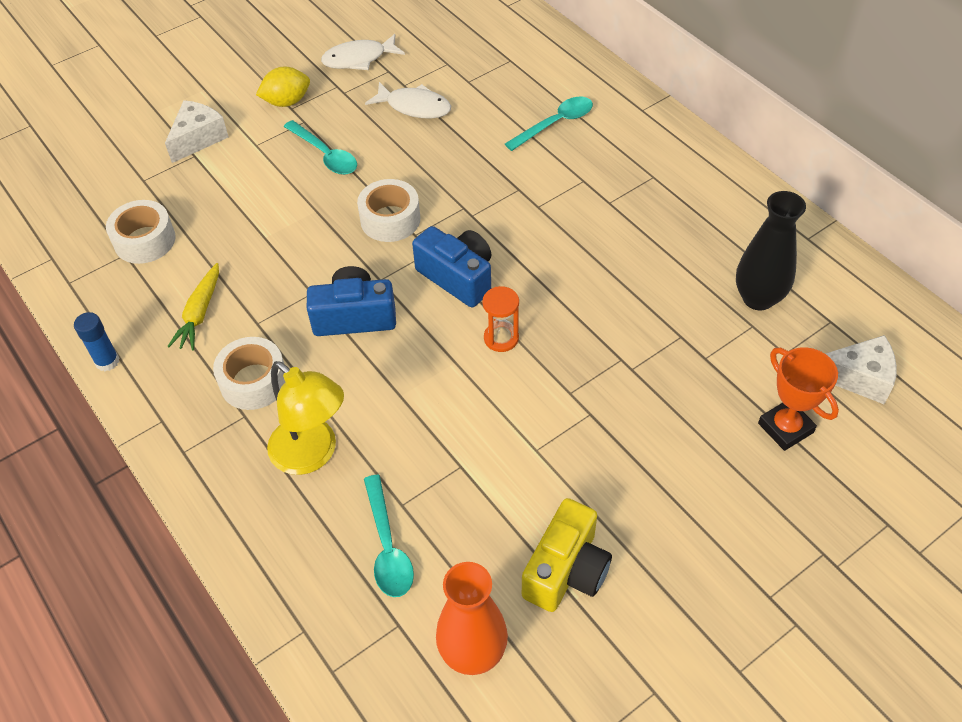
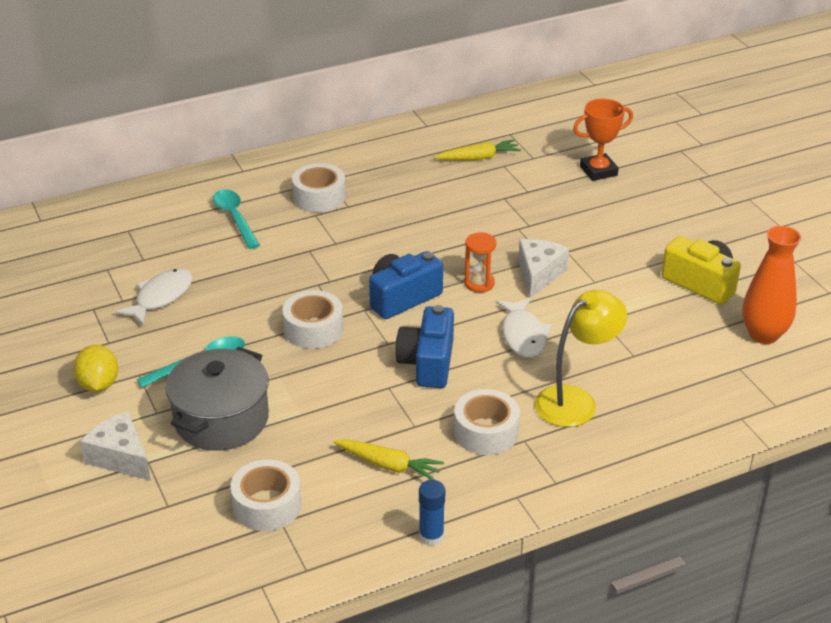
camera: 80 degrees left, 15 degrees down
(251, 186) = (221, 419): none -> grey pot
(358, 59) = (59, 327): white fish -> white fish (523, 335)
(387, 547) = (671, 367): turquoise spoon -> none
(616, 177) = (319, 197): none -> white tape
(758, 298) = (478, 158): black vase -> yellow carrot
(858, 377) = (562, 134): white cheese -> white cheese (539, 274)

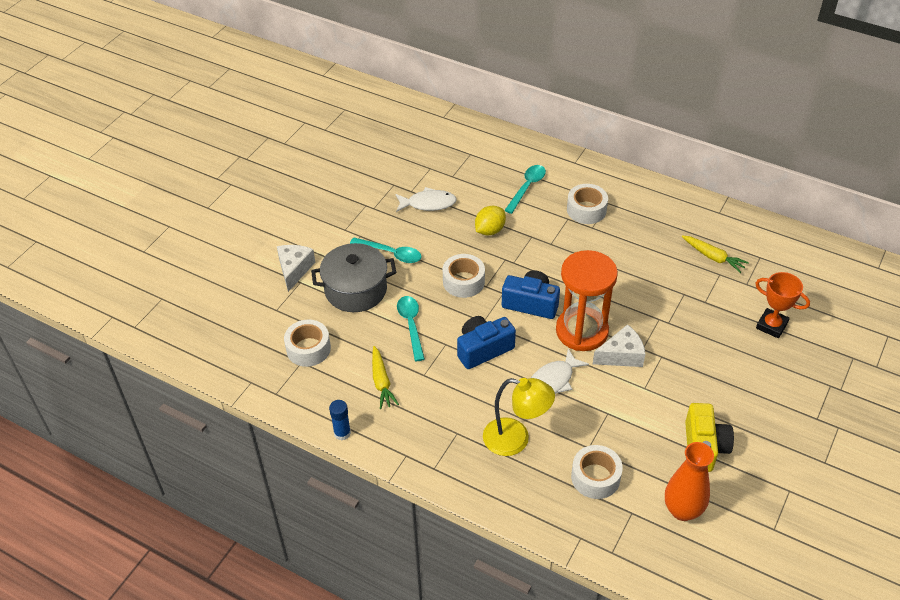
camera: 55 degrees right, 10 degrees up
(98, 384) = (338, 226): yellow lemon -> yellow lemon (490, 230)
(330, 400) = (411, 325): none -> turquoise spoon
(479, 283) = (582, 331): orange hourglass -> orange hourglass, size x2.25
(486, 432) = (448, 410): white tape -> white tape (595, 477)

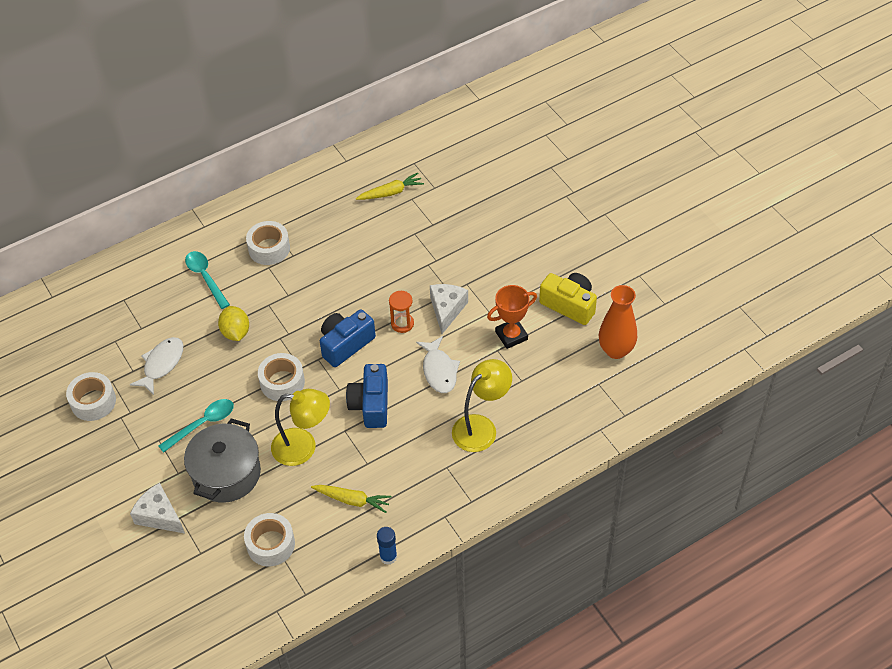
camera: 60 degrees left, 5 degrees up
(411, 325) = (303, 447): turquoise spoon -> yellow lamp
(582, 331) = (402, 323): orange hourglass -> orange hourglass, size x0.44
(595, 477) = (552, 390): white tape -> white tape (93, 402)
(771, 325) = (487, 197): orange trophy -> orange trophy (511, 335)

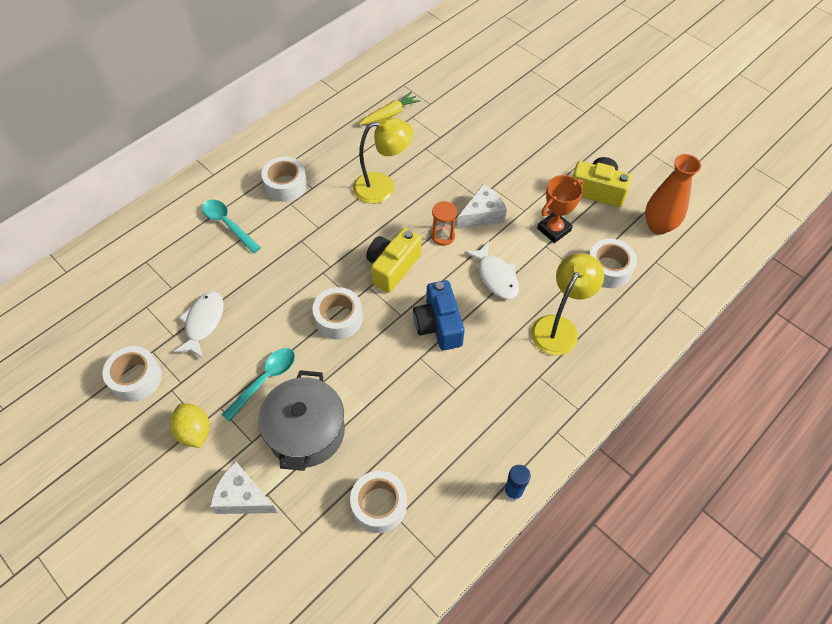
camera: 15 degrees left, 5 degrees up
(235, 332) = (274, 275): yellow lemon -> yellow lemon (194, 432)
(303, 447) = (382, 385): yellow lamp -> yellow lamp (382, 187)
(345, 344) = (392, 267): blue camera -> yellow camera
(352, 500) = (453, 434): yellow carrot -> none
(447, 310) = (482, 215): white cheese -> white cheese turned 60 degrees clockwise
(549, 382) = (608, 269): none -> white tape

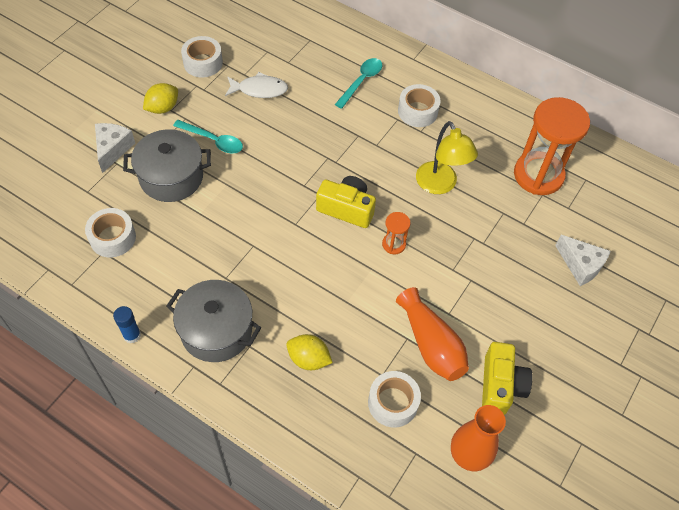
camera: 75 degrees right, 0 degrees up
(338, 318) = (282, 178): white tape -> none
(390, 114) = (538, 175): yellow carrot -> orange hourglass
(438, 325) = (290, 255): blue camera -> none
(482, 215) = (430, 275): white cheese -> white cheese (581, 265)
(496, 277) = (356, 296): white fish -> none
(518, 405) = (216, 330): none -> grey pot
(554, 229) = (431, 344): orange trophy -> orange vase
(559, 327) = (308, 359): yellow lamp -> yellow lemon

